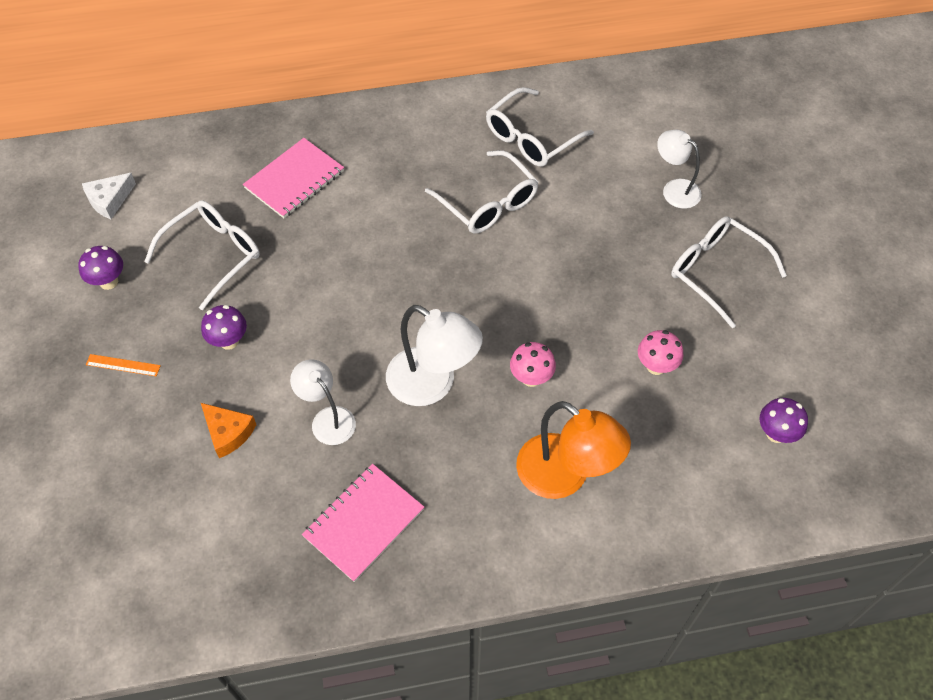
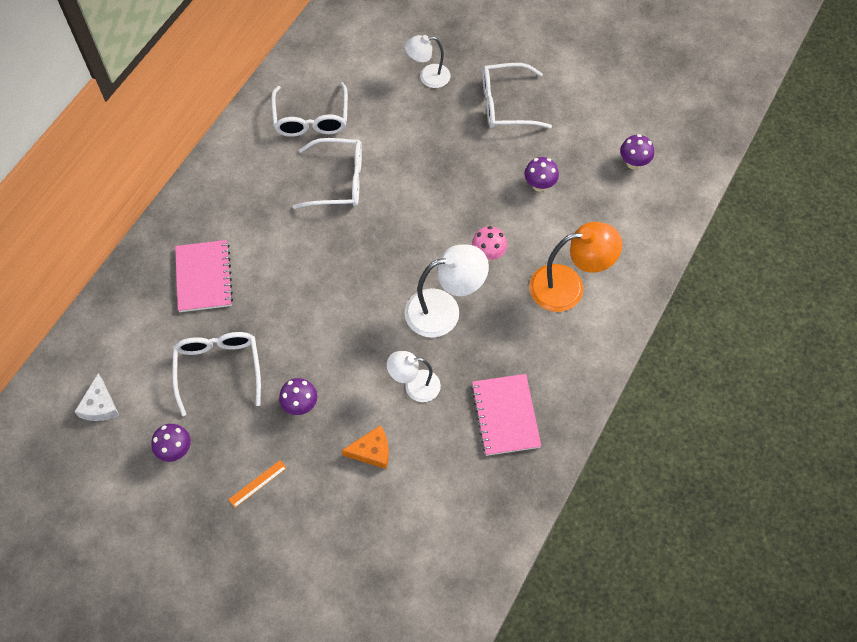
camera: 50 degrees left, 5 degrees up
(656, 366) = (539, 185): pink mushroom -> purple mushroom

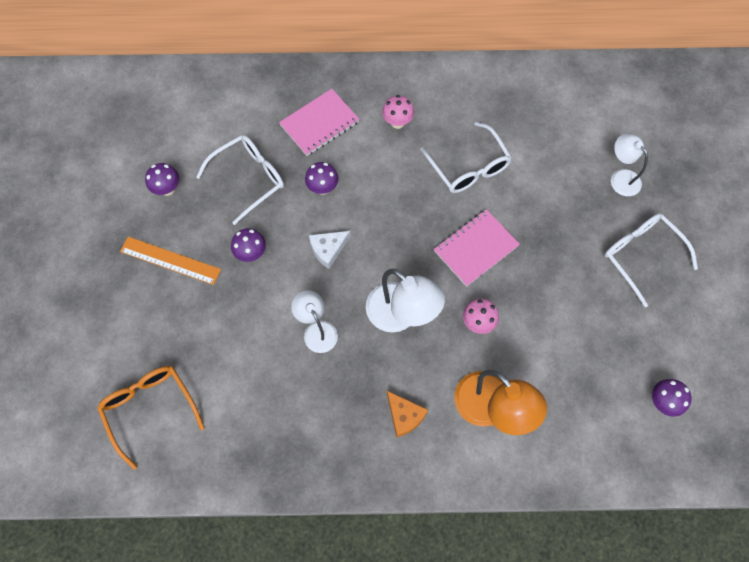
camera: 60 degrees right, 5 degrees up
(100, 405) = (176, 119): white cheese -> white cheese (328, 249)
(252, 212) = (397, 122): none -> pink mushroom
(257, 483) = (170, 260): orange ruler -> orange ruler, size x1.83
(311, 119) = (512, 114): white glasses -> none
(372, 451) = (241, 329): orange cheese -> orange cheese (404, 416)
(401, 571) = (150, 409): none -> orange glasses
(505, 415) = (332, 420): pink notebook -> pink notebook (476, 248)
(539, 185) = (577, 329): purple mushroom -> purple mushroom (323, 188)

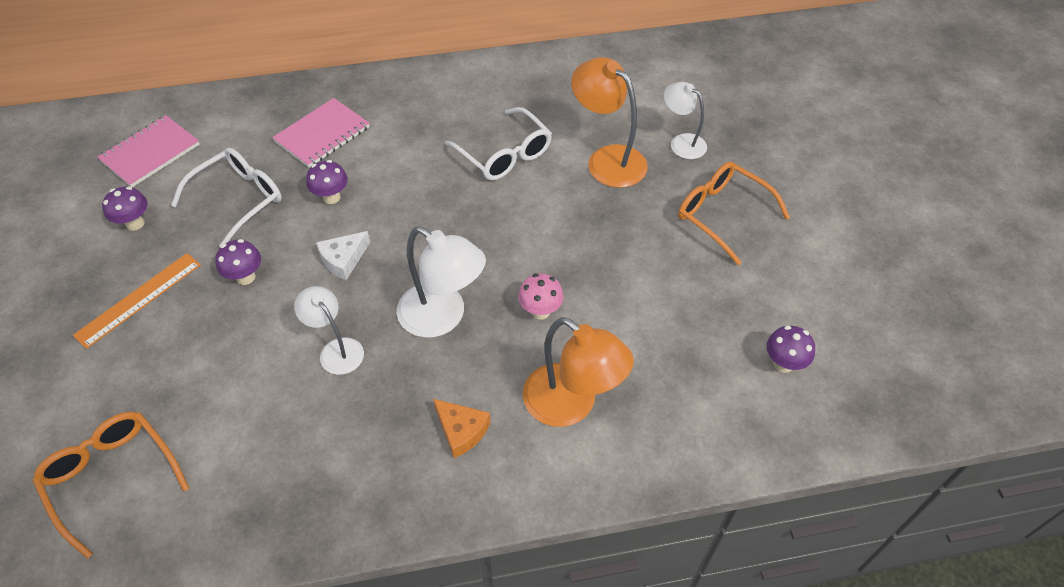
camera: 10 degrees left, 15 degrees down
(170, 260) = (139, 299): orange ruler -> orange ruler turned 60 degrees counterclockwise
(397, 122) = (415, 122): pink mushroom -> none
(476, 248) = (526, 234): pink notebook -> pink notebook (150, 153)
(554, 185) = (607, 159): none -> orange lamp
(641, 256) = (722, 215): white glasses -> orange glasses

